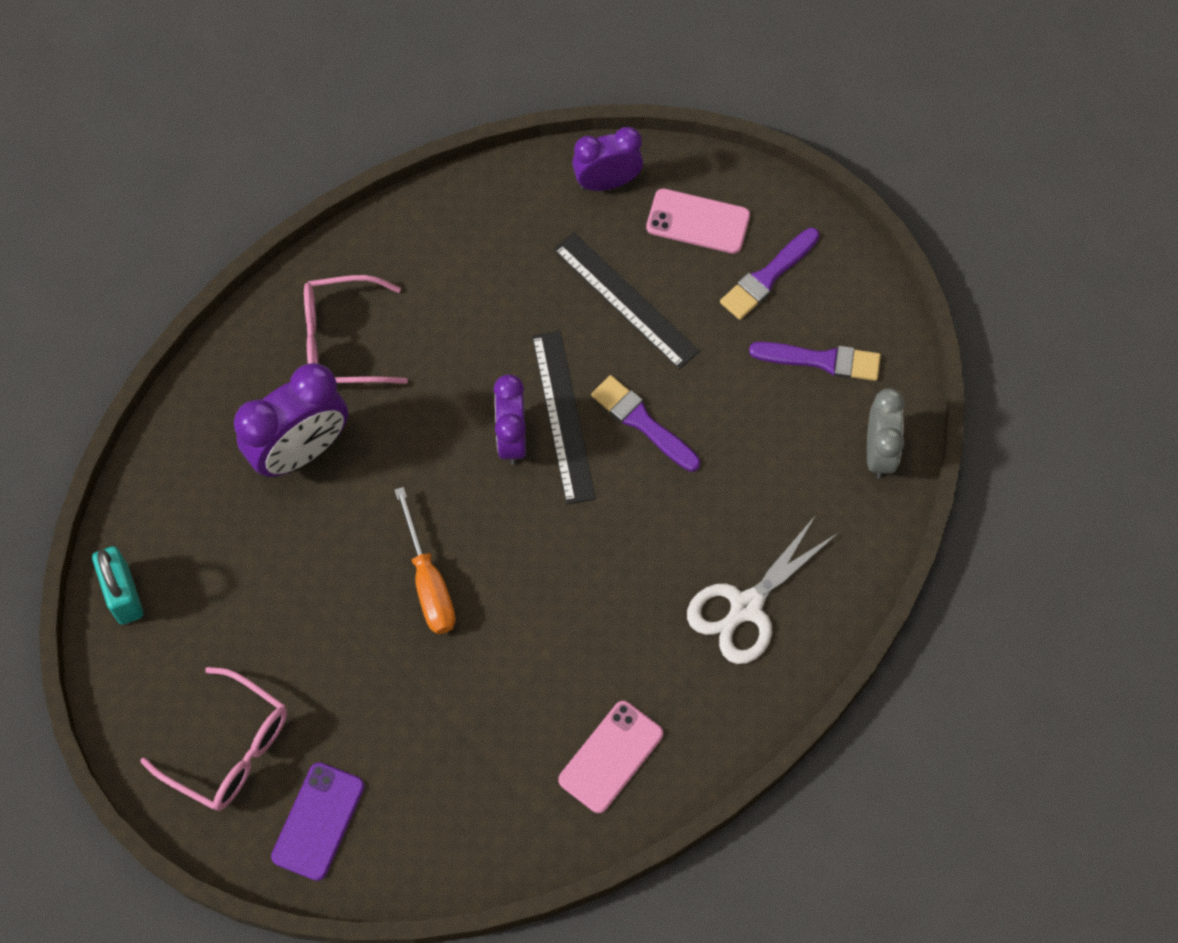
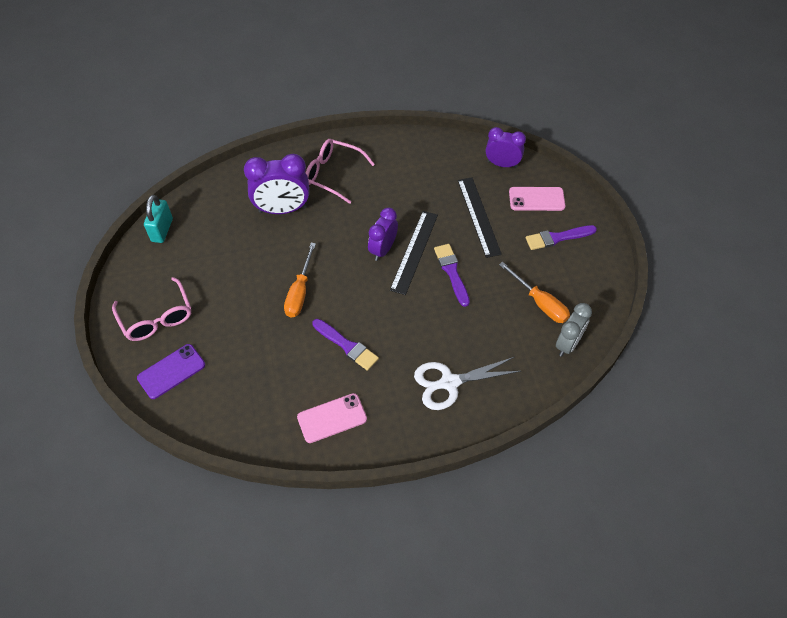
camera: 30 degrees right, 10 degrees down
(698, 222) = (536, 199): pink phone -> pink phone turned 45 degrees counterclockwise
(802, 405) = (540, 303): none -> orange screwdriver
(822, 360) = (563, 287): purple brush -> purple brush (347, 346)

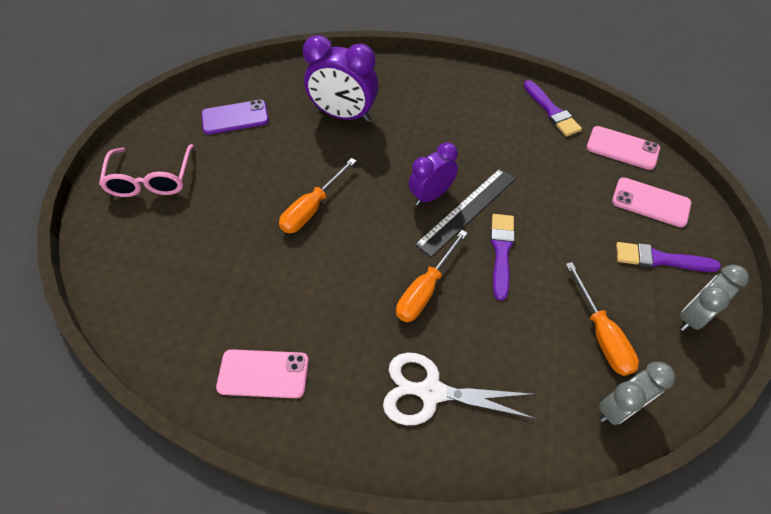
camera: 25 degrees right, 0 degrees up
(162, 230) = (213, 95): turquoise padlock -> none
(171, 371) = (128, 242): purple phone -> purple phone (235, 117)
(333, 174) = (417, 97): pink glasses -> none
(347, 346) = (330, 291): purple brush -> purple brush (551, 111)
(413, 319) = (425, 290): none -> orange screwdriver
(478, 216) = (566, 197): black ruler -> none
(502, 164) = (622, 148): purple clock -> pink phone
(591, 268) = (692, 316): none -> grey clock

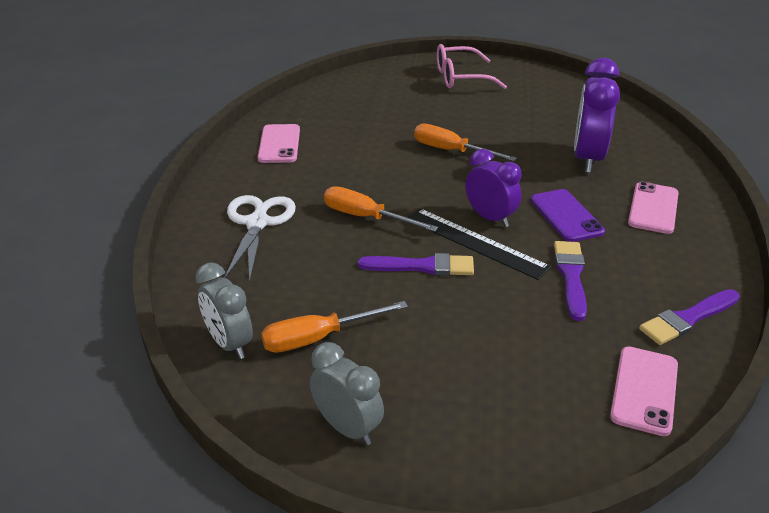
camera: 85 degrees right, 20 degrees down
(235, 117) = (552, 103): purple phone -> purple phone (566, 216)
(650, 202) = (540, 410): pink phone -> pink phone (653, 208)
(660, 259) = (436, 406): purple brush -> purple brush (571, 276)

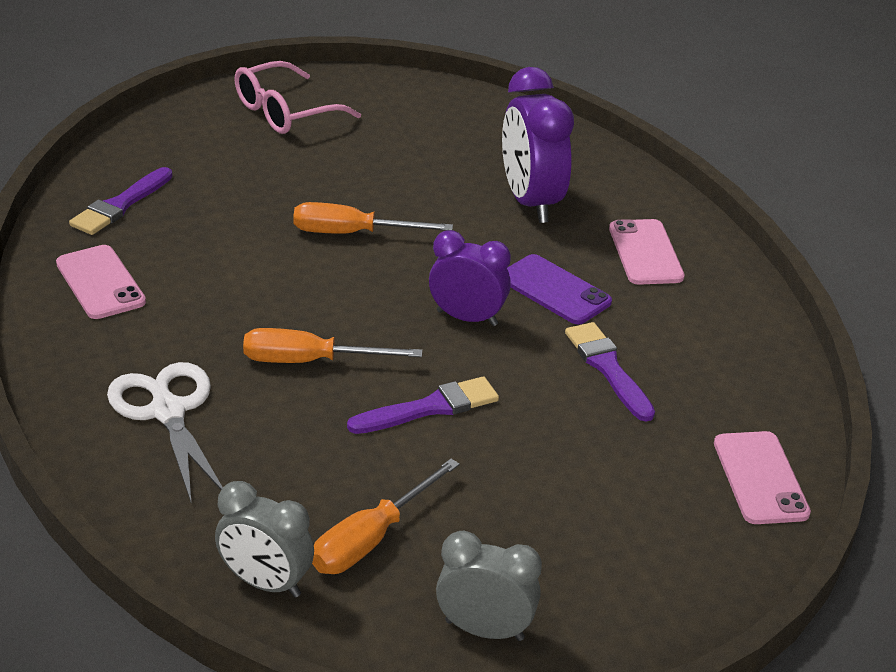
camera: 30 degrees left, 0 degrees up
(475, 242) = (471, 357): black ruler -> none
(687, 319) = (757, 382): purple brush -> purple brush (120, 205)

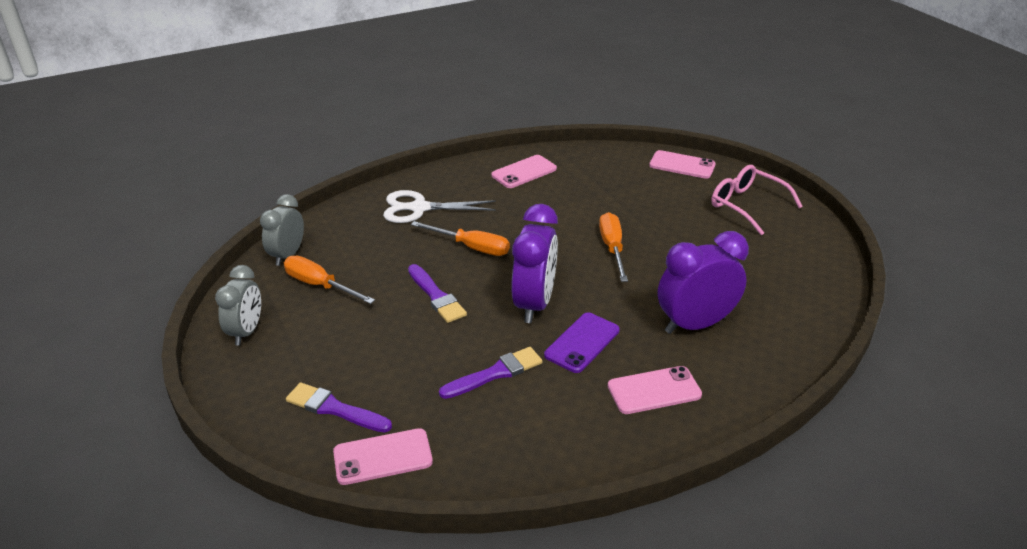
camera: 85 degrees right, 0 degrees up
(120, 205) = (602, 166): purple brush -> purple brush (334, 409)
(155, 137) = (682, 165): none -> pink phone
(167, 410) = (418, 208): white scissors -> white scissors turned 150 degrees counterclockwise
(309, 361) = (471, 247): orange screwdriver -> orange screwdriver turned 120 degrees clockwise
(467, 318) = (534, 304): purple clock -> purple clock, size x1.52

